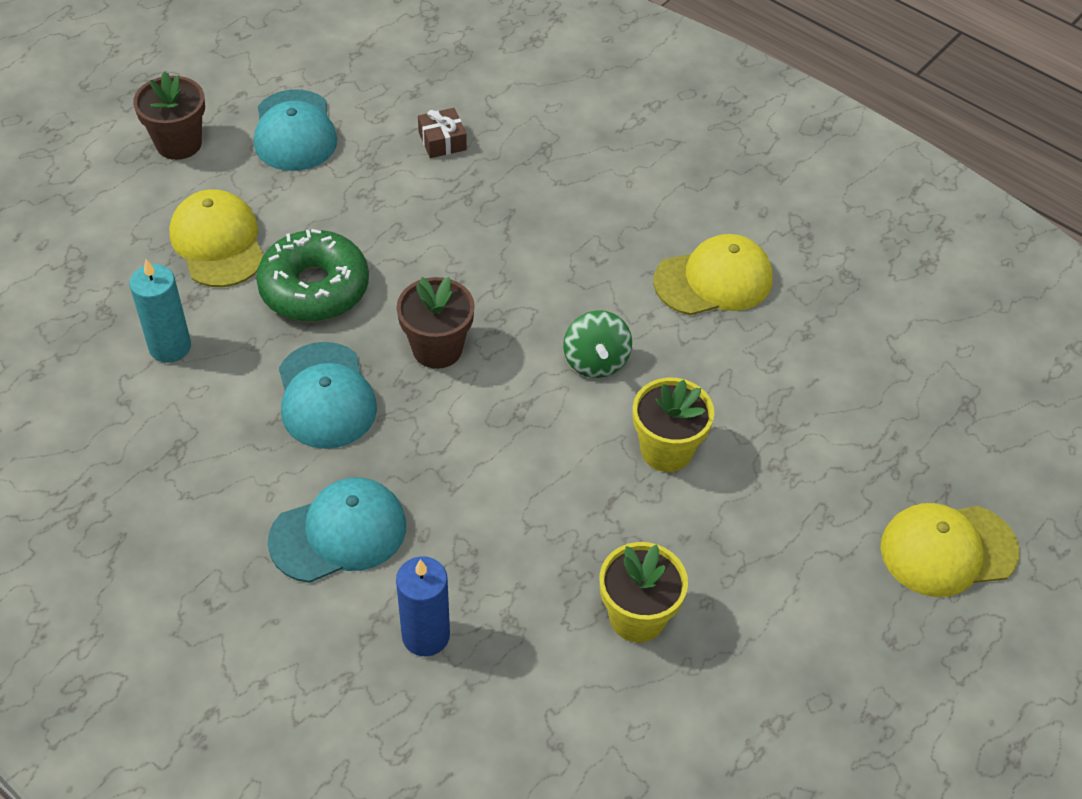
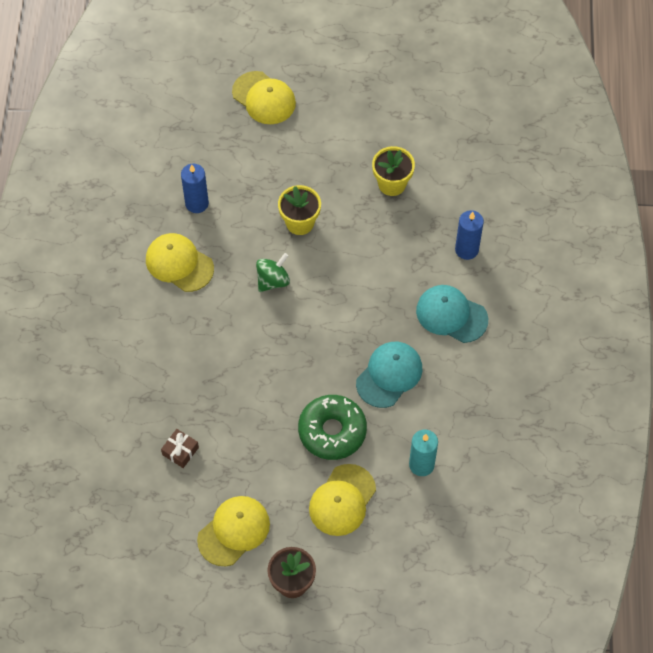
camera: 125 degrees left, 10 degrees up
(294, 131) = (234, 531): turquoise cap -> yellow cap
(437, 349) = (322, 350): brown flower pot -> none
(801, 352) = (197, 203): none -> blue candle

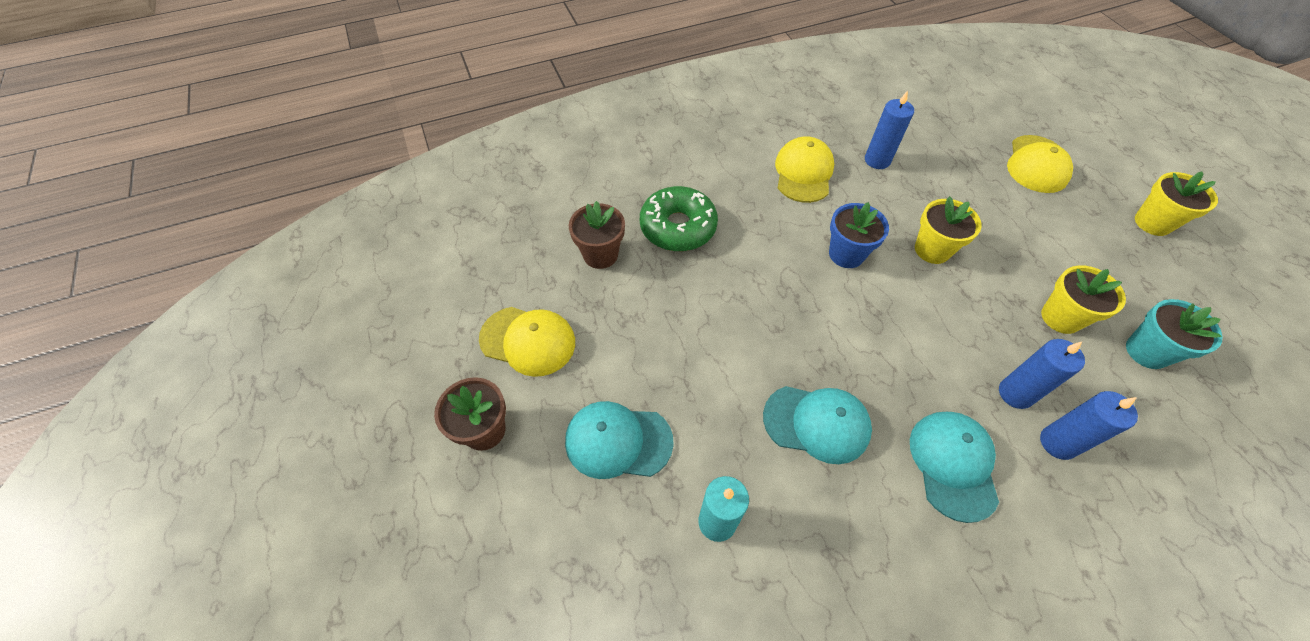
camera: 65 degrees right, 5 degrees down
(180, 451) = (600, 254): brown gift -> brown flower pot
(273, 280) = (846, 254): green spinning top -> blue flower pot
(332, 431) = (703, 390): green donut -> green donut (678, 227)
(342, 500) = (618, 441): yellow cap -> turquoise cap
(353, 69) = (1152, 223): none -> yellow flower pot
(427, 249) = (1015, 393): none -> blue candle
(438, 155) = (1146, 351): none -> turquoise flower pot

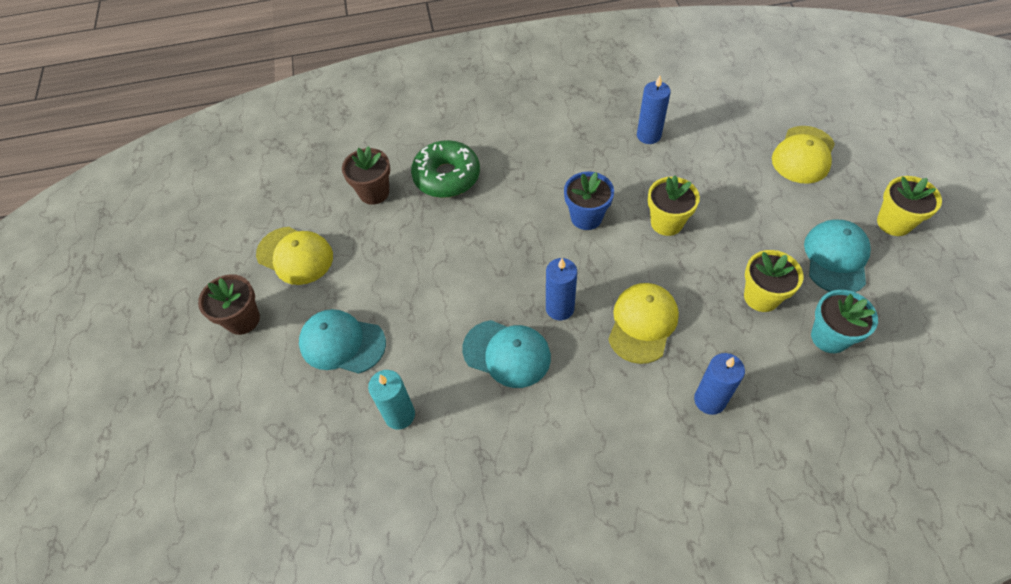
camera: 15 degrees right, 0 degrees up
(803, 173) = (575, 140): yellow cap -> yellow cap (642, 323)
(953, 464) = (609, 403): turquoise cap -> turquoise cap (836, 258)
(1015, 393) = (689, 355): blue candle -> blue candle (559, 308)

